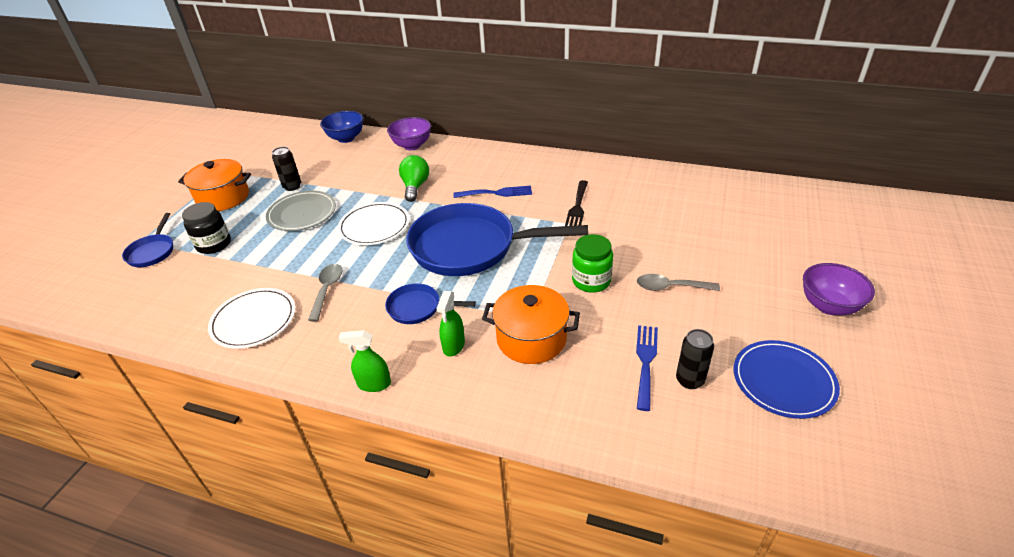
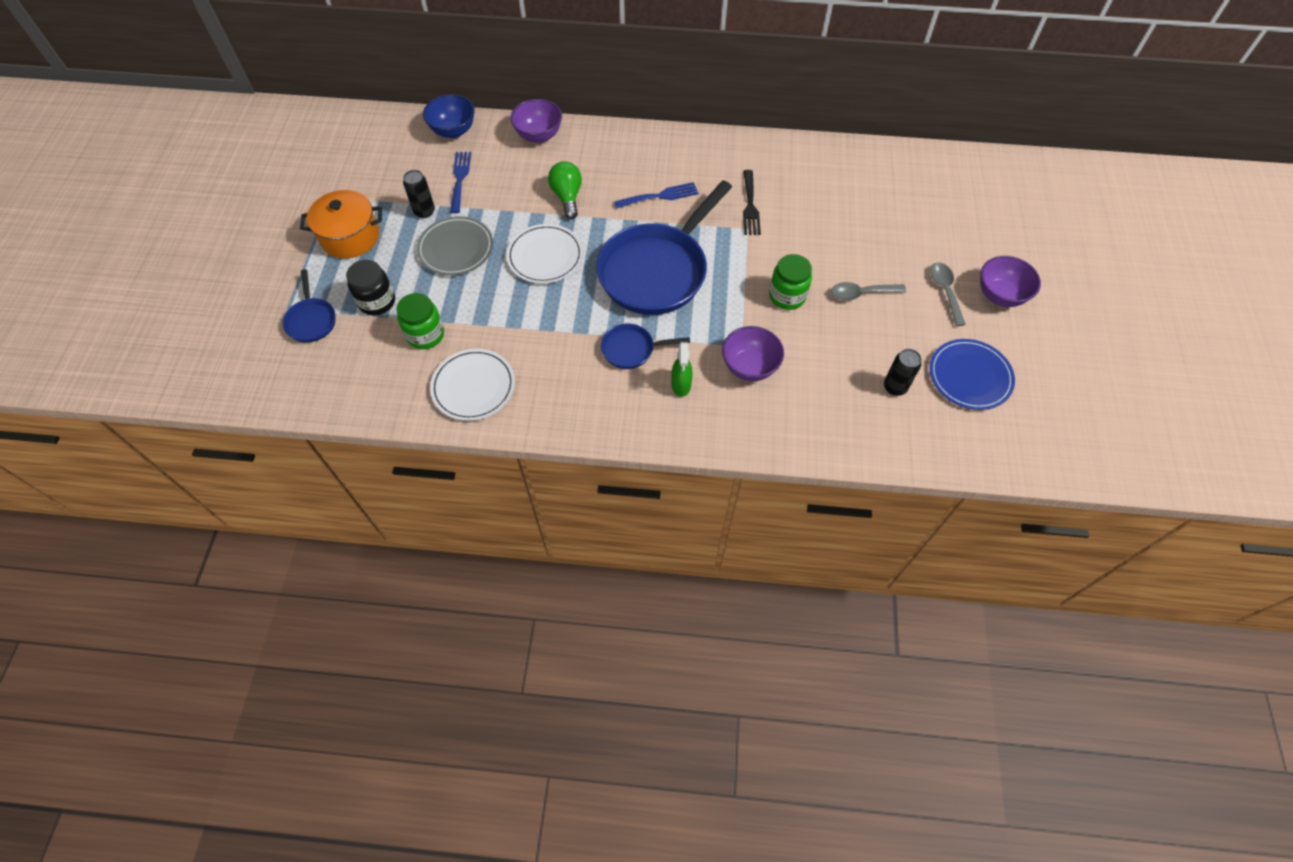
camera: 15 degrees left, 20 degrees up
(238, 273) = (425, 335): none -> green jar
(327, 290) = (531, 341): grey spoon -> grey spoon (945, 291)
(374, 384) = (623, 434): green spray bottle -> none
(470, 247) = (657, 271): blue pan -> blue pan turned 45 degrees counterclockwise
(531, 339) = (749, 367): orange pot -> purple bowl
(645, 362) = (855, 375): blue fork -> blue fork (460, 179)

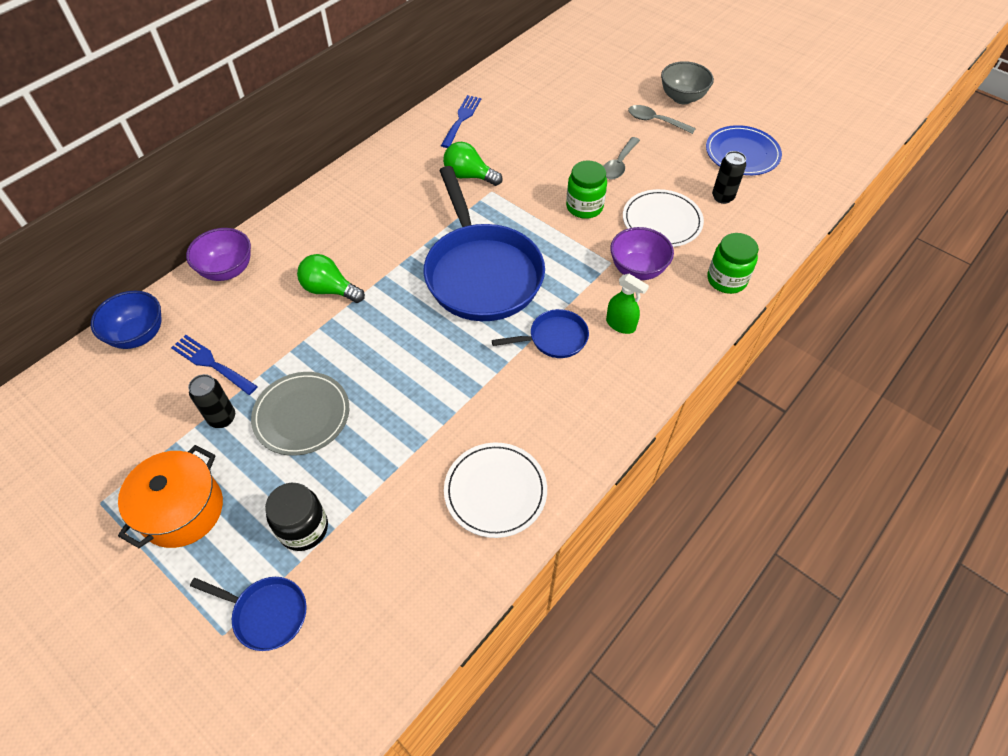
camera: 55 degrees left, 5 degrees down
(425, 335) = (391, 502): green jar -> green jar (726, 280)
(545, 256) = (385, 345): white plate -> white plate (662, 221)
(631, 349) = (554, 338): blue pan -> blue pan turned 135 degrees counterclockwise
(660, 196) = (398, 225): blue fork -> blue fork (461, 119)
(750, 206) = (469, 176): black fork -> green light bulb
(1000, 295) = (682, 98): purple bowl -> grey bowl

